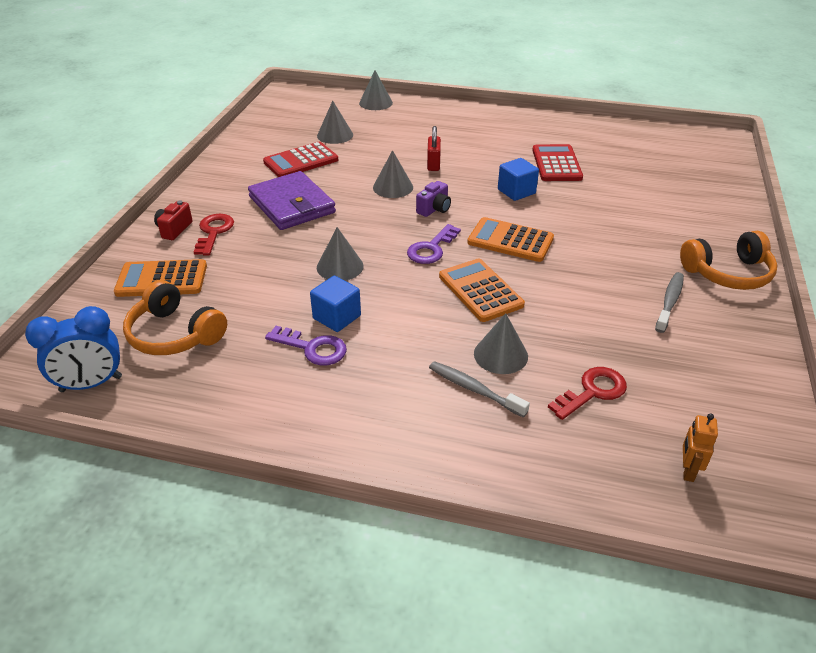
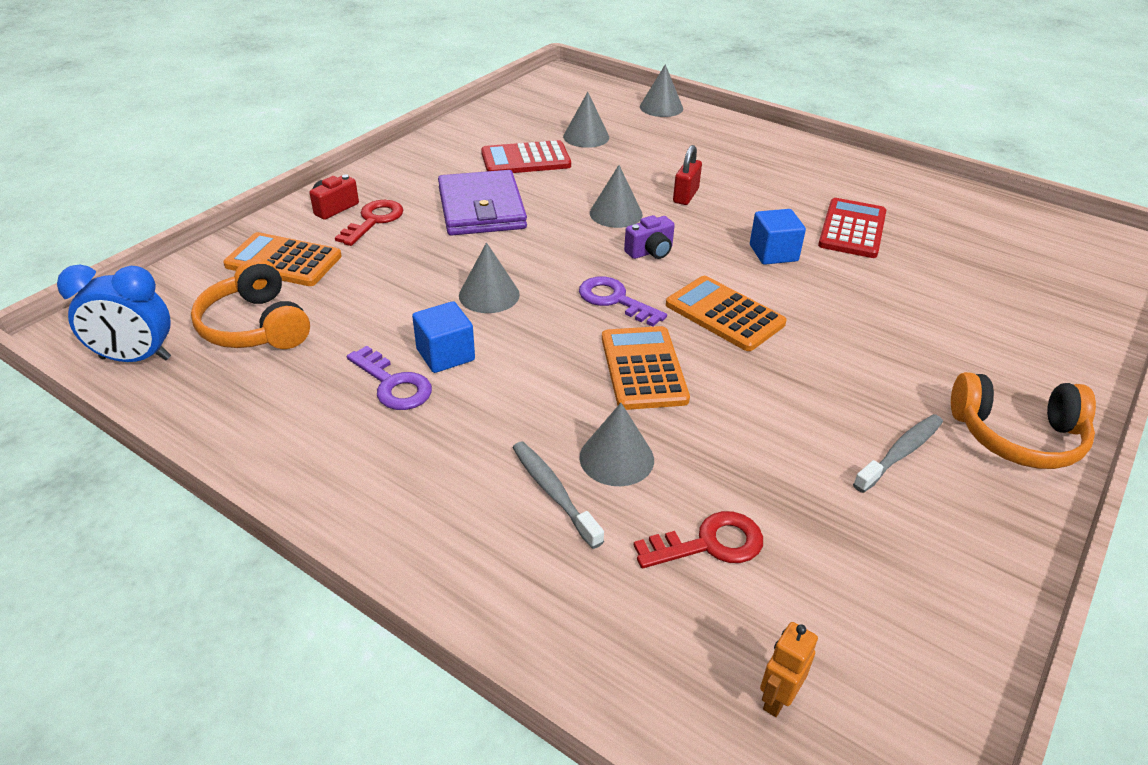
camera: 20 degrees right, 0 degrees up
(431, 248) = (615, 300): purple key -> purple key turned 75 degrees clockwise

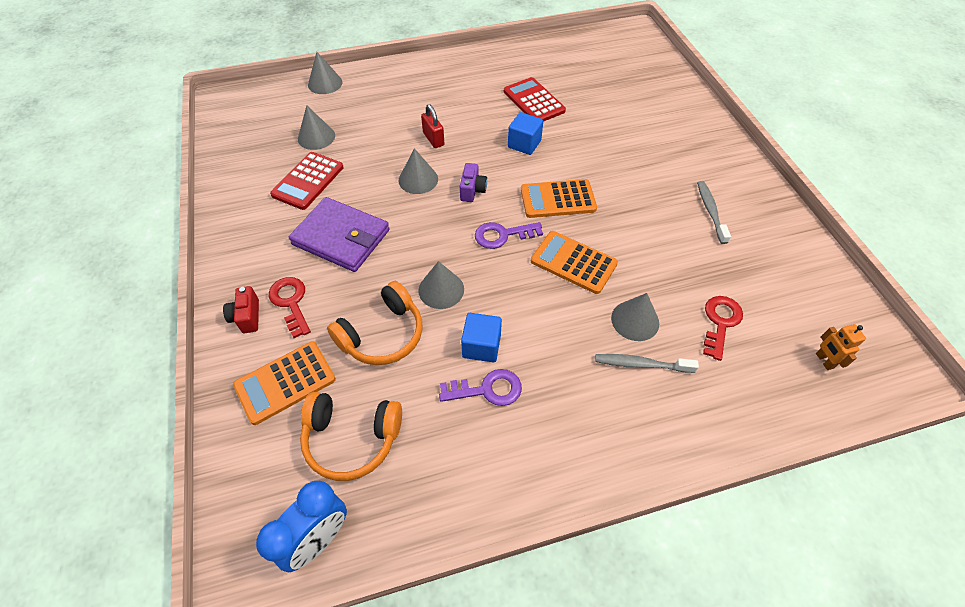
camera: 50 degrees left, 15 degrees up
(1017, 436) = (728, 166): orange headphones -> orange headphones (382, 335)

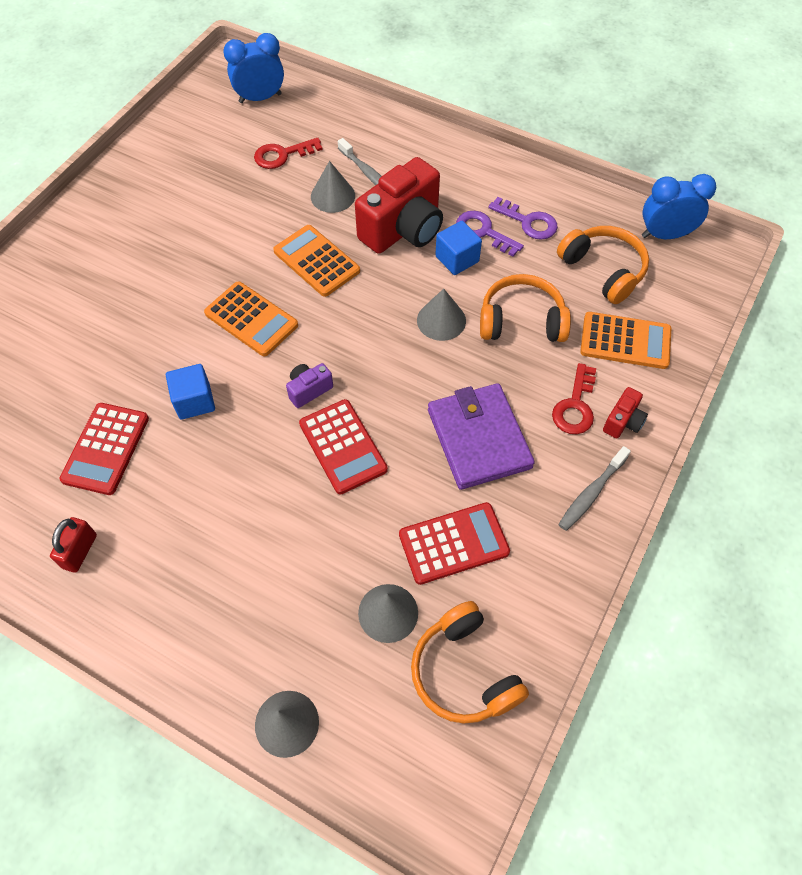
camera: 135 degrees left, 5 degrees up
(256, 141) = (464, 672): none -> orange headphones
(418, 179) = (343, 446): grey cone -> red calculator
(433, 139) = (269, 488): red padlock -> red padlock (80, 551)
(502, 235) = (339, 325): purple key -> purple key (528, 222)
(549, 337) = (403, 229): none -> red camera
(573, 262) = (316, 261): orange calculator -> orange calculator turned 150 degrees clockwise
(710, 211) = (158, 215): grey toothbrush -> grey toothbrush (591, 493)
(824, 361) = (260, 98): orange robot -> blue clock

